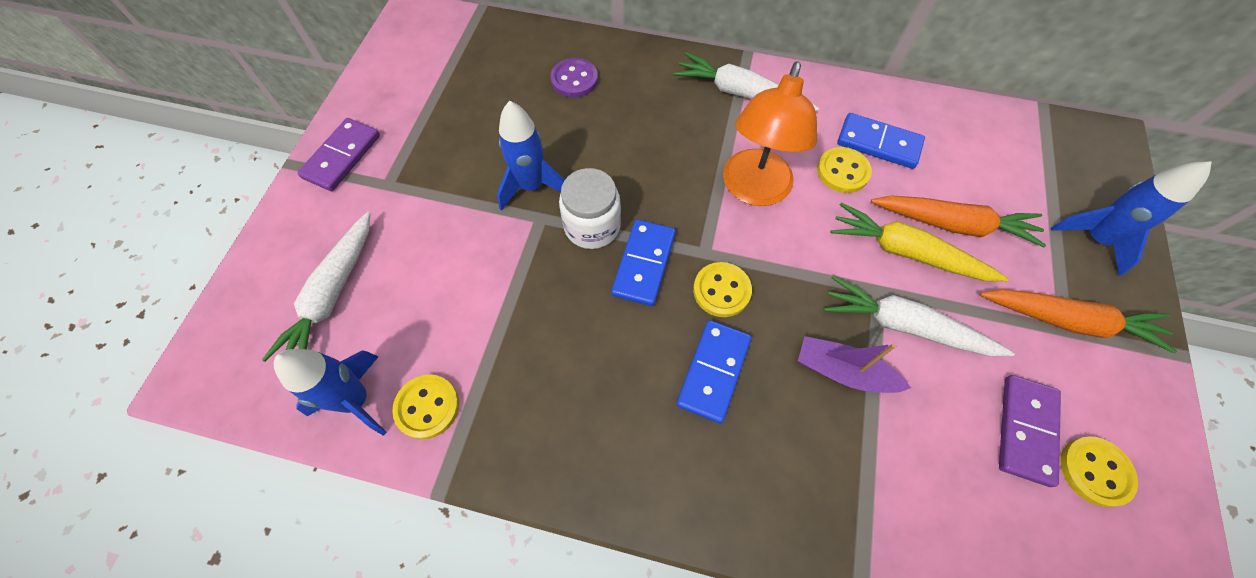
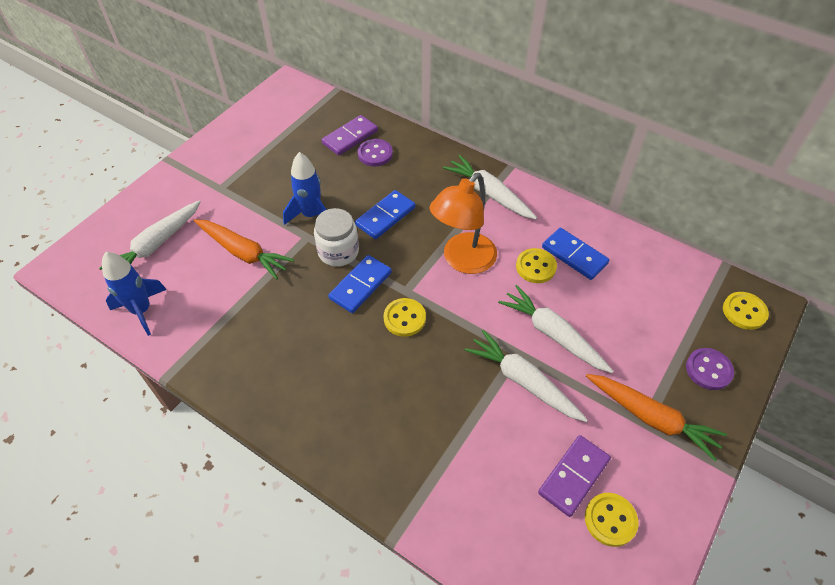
camera: 20 degrees right, 10 degrees down
(342, 157) = (200, 163): purple domino -> purple domino (350, 137)
(427, 407) = (181, 328): yellow button -> yellow button (744, 311)
(713, 372) = (372, 366): blue domino -> blue domino (385, 216)
(843, 371) = (461, 395): purple boat -> none
(906, 252) = (553, 334): yellow carrot -> white carrot
(953, 225) = (600, 326): orange carrot -> orange carrot (243, 253)
(1095, 239) = (708, 370): blue rocket -> purple button

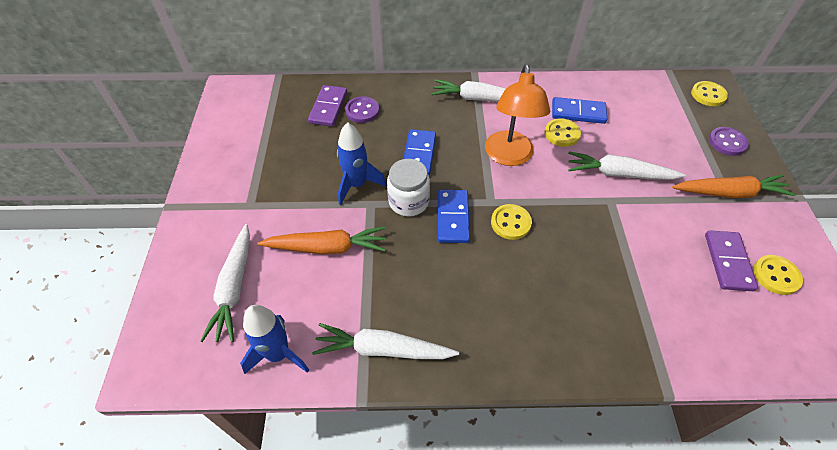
camera: 35 degrees left, 0 degrees up
(523, 381) = (634, 218): white carrot -> white carrot (383, 349)

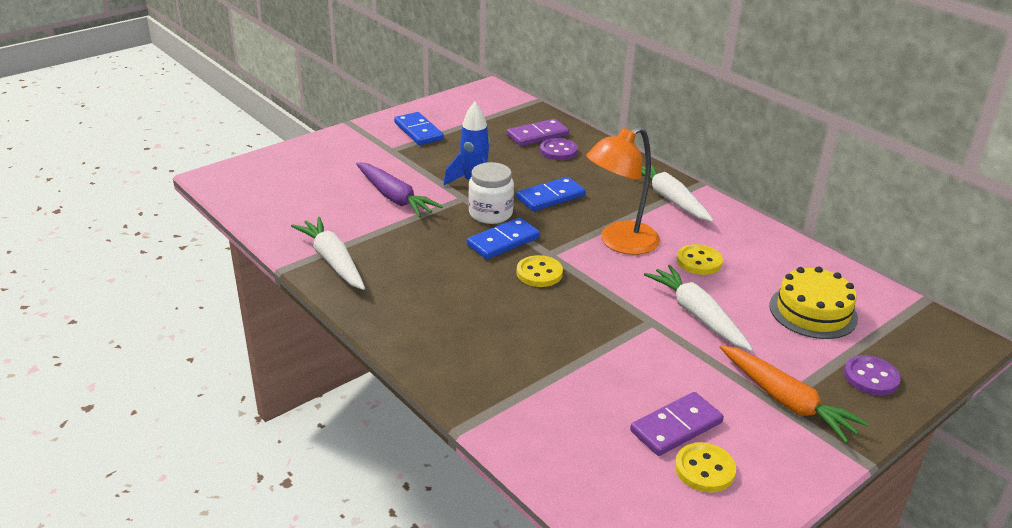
camera: 50 degrees right, 20 degrees down
(234, 288) = (313, 178): white carrot -> none
(278, 354) = (280, 220): blue rocket -> none
(327, 247) = (395, 198): orange carrot -> purple carrot
(578, 112) = (747, 260): blue domino -> blue domino (418, 131)
(651, 121) = (813, 311): none -> yellow cake
(708, 95) = (934, 340): yellow button -> none

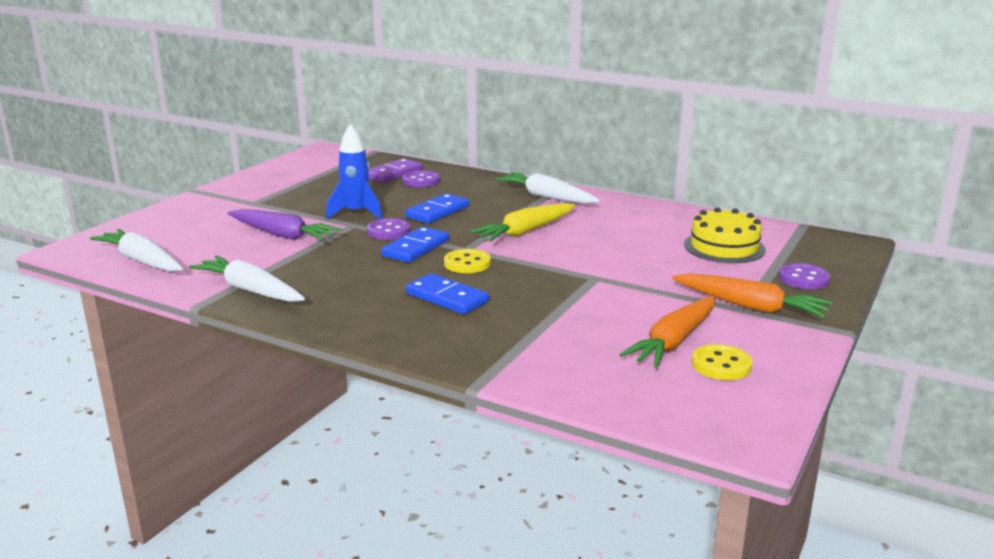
camera: 20 degrees left, 10 degrees down
(418, 131) = (272, 186): blue domino -> blue domino (447, 297)
(490, 213) = (388, 231): white jar -> purple button
(619, 243) = (525, 231): orange lamp -> yellow carrot
(676, 427) = (673, 342): purple domino -> orange carrot
(697, 315) = (631, 266): white carrot -> white carrot (141, 261)
(699, 261) = (604, 232): yellow button -> none

